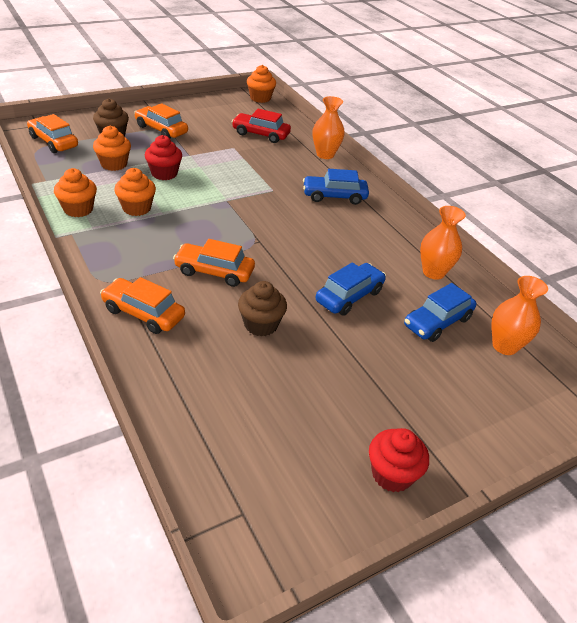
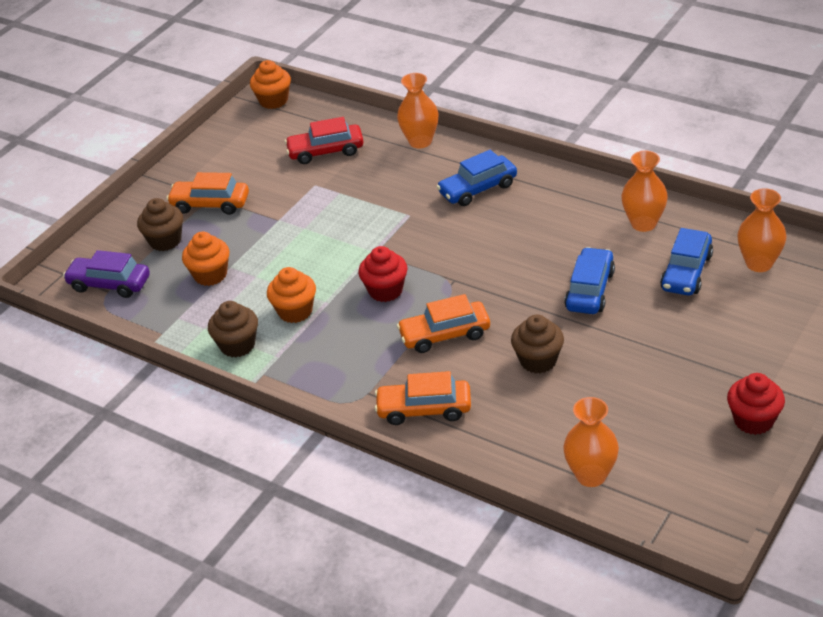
camera: 20 degrees left, 0 degrees up
(53, 142) = (109, 284): orange car -> purple car
(78, 209) = (237, 345): orange cupcake -> brown cupcake
(164, 173) = (277, 257): red cupcake -> red cupcake (385, 290)
(209, 438) = (591, 475): none -> orange vase

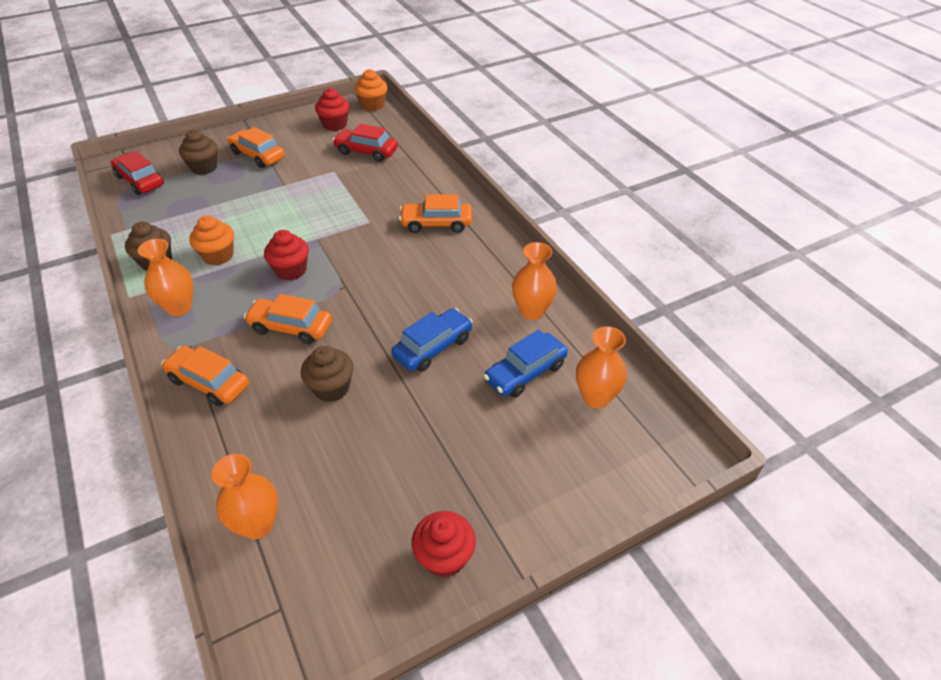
camera: 25 degrees right, 5 degrees up
(109, 284) = (140, 181): purple car -> red car
(210, 275) = (201, 203): orange cupcake -> none
(257, 138) = (335, 125): none -> red cupcake
(420, 141) = (434, 171): orange vase -> orange vase (179, 307)
(478, 189) = (436, 224): blue car -> orange car

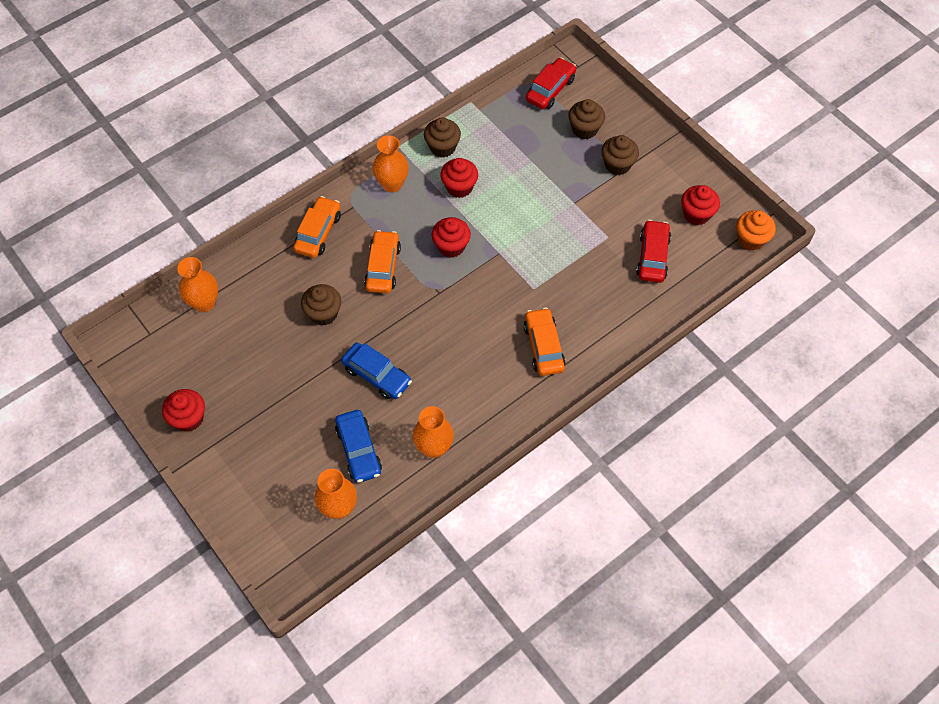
camera: 80 degrees right, 15 degrees up
(218, 256) = (459, 187): orange cupcake -> red cupcake
(257, 155) = (617, 165): orange car -> brown cupcake
(525, 372) = (359, 450): blue car -> blue car turned 150 degrees counterclockwise

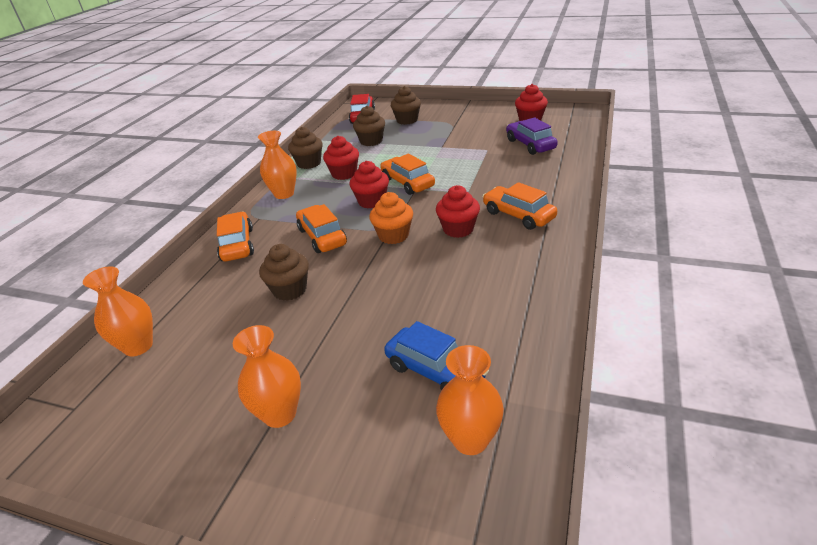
camera: 30 degrees left, 25 degrees down
(188, 418) = (182, 465): red cupcake -> red cupcake (458, 229)
(377, 375) = (391, 304): blue car -> none
(434, 447) = (511, 324): orange vase -> orange vase (280, 414)
(499, 240) = (407, 183): none -> orange car
(617, 165) = (449, 123): brown cupcake -> brown cupcake (371, 141)
(652, 257) = (530, 144): red car -> purple car
(751, 239) = (579, 115): orange cupcake -> orange cupcake (393, 235)

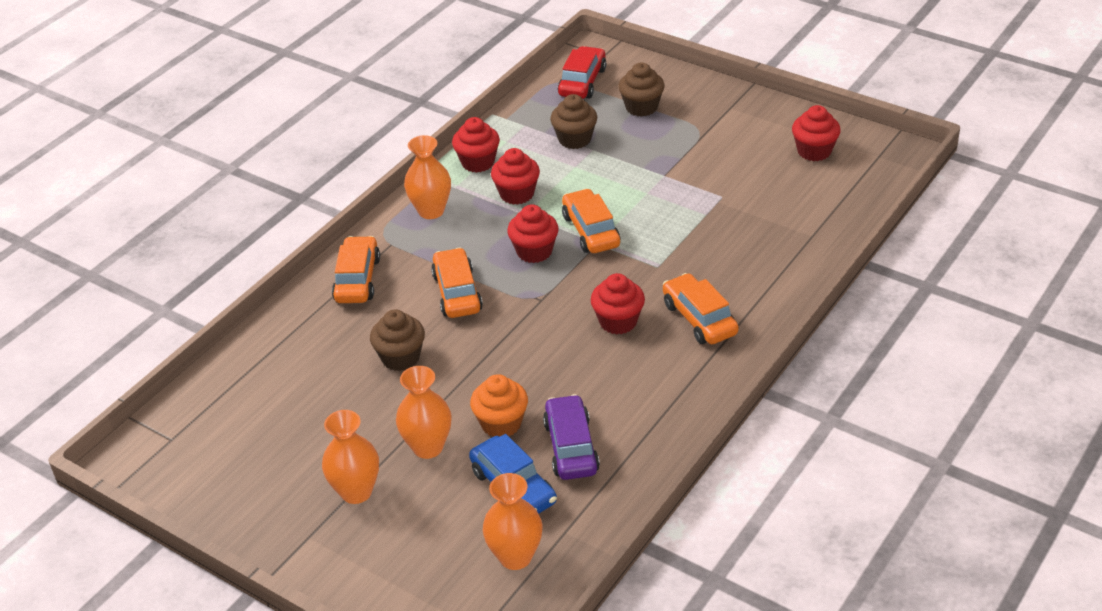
camera: 15 degrees right, 5 degrees up
(138, 346) = (234, 387): orange vase -> orange vase (428, 447)
(309, 163) = (478, 162): brown cupcake -> red cupcake
(393, 235) = (539, 312): orange cupcake -> orange cupcake (501, 424)
(530, 144) = (784, 201): purple car -> purple car (571, 447)

